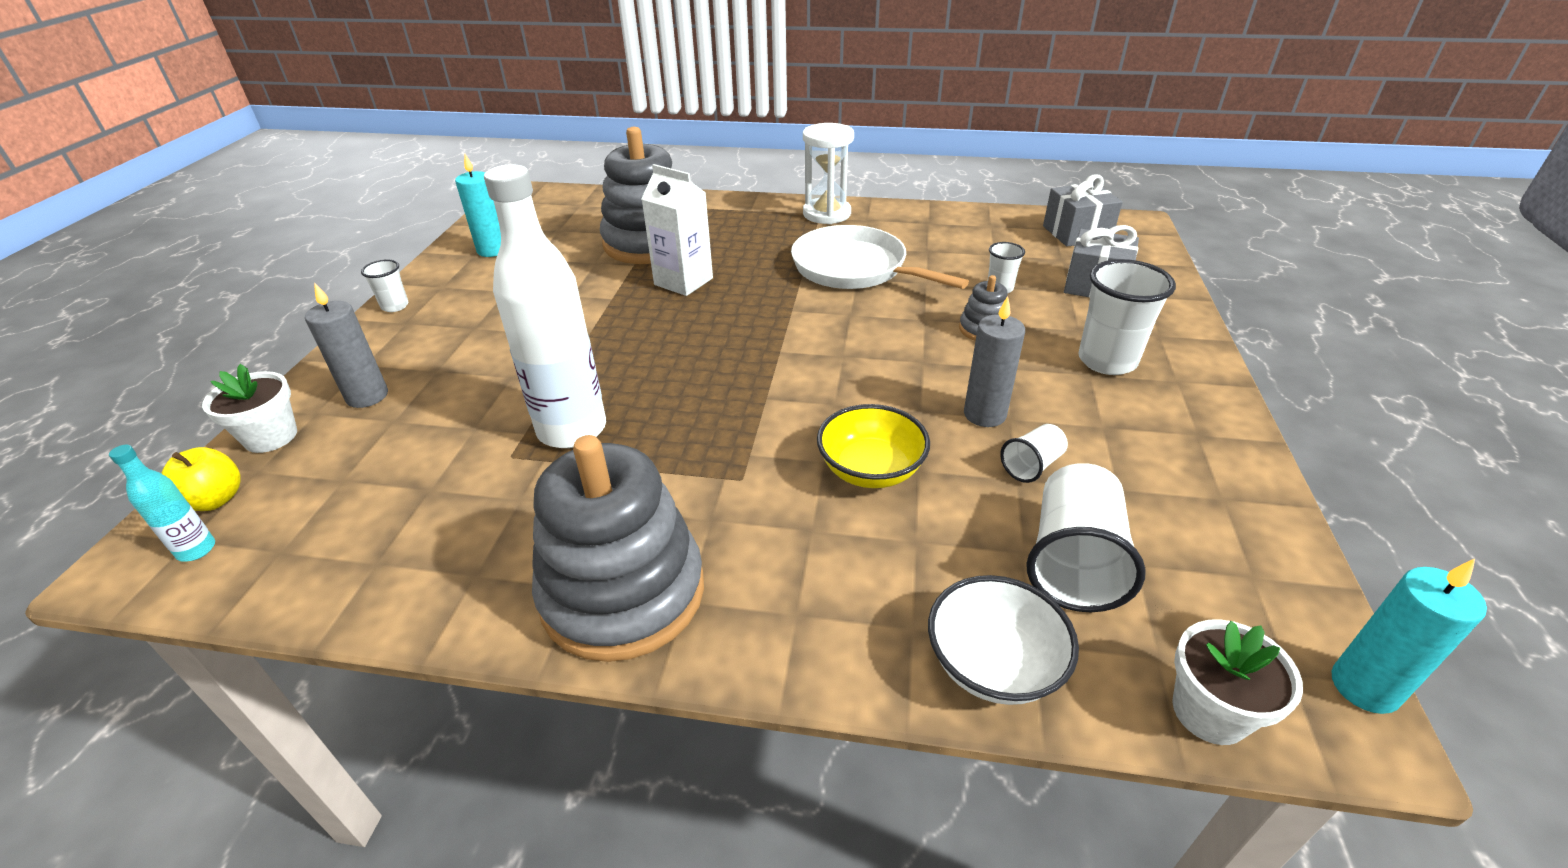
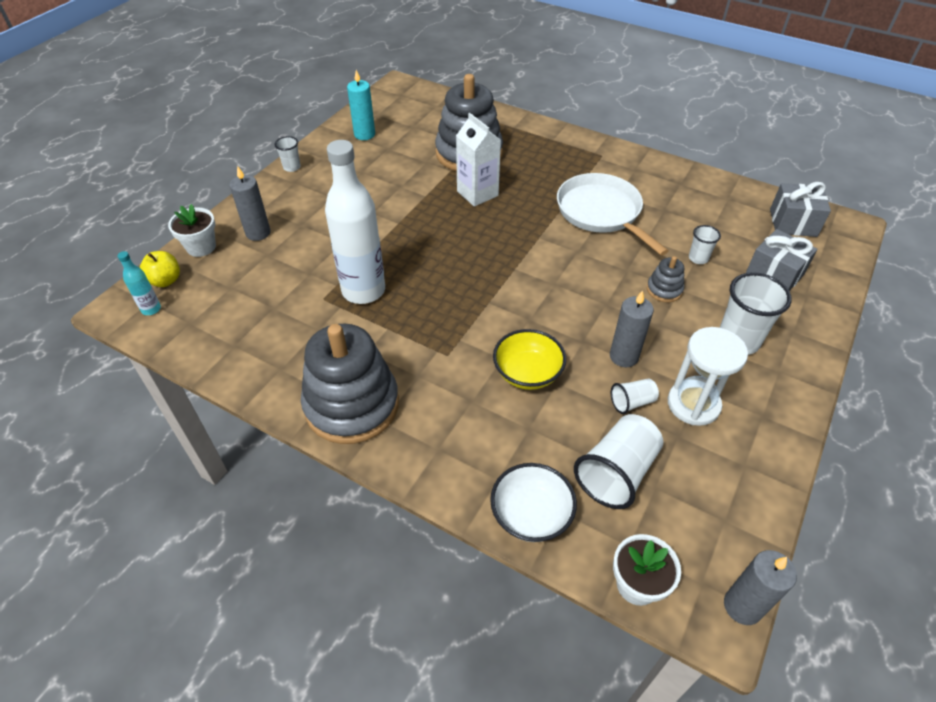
camera: 20 degrees right, 10 degrees up
(826, 214) = (607, 156): white hourglass -> white hourglass (693, 404)
(1364, 687) = (742, 606): turquoise candle -> grey candle

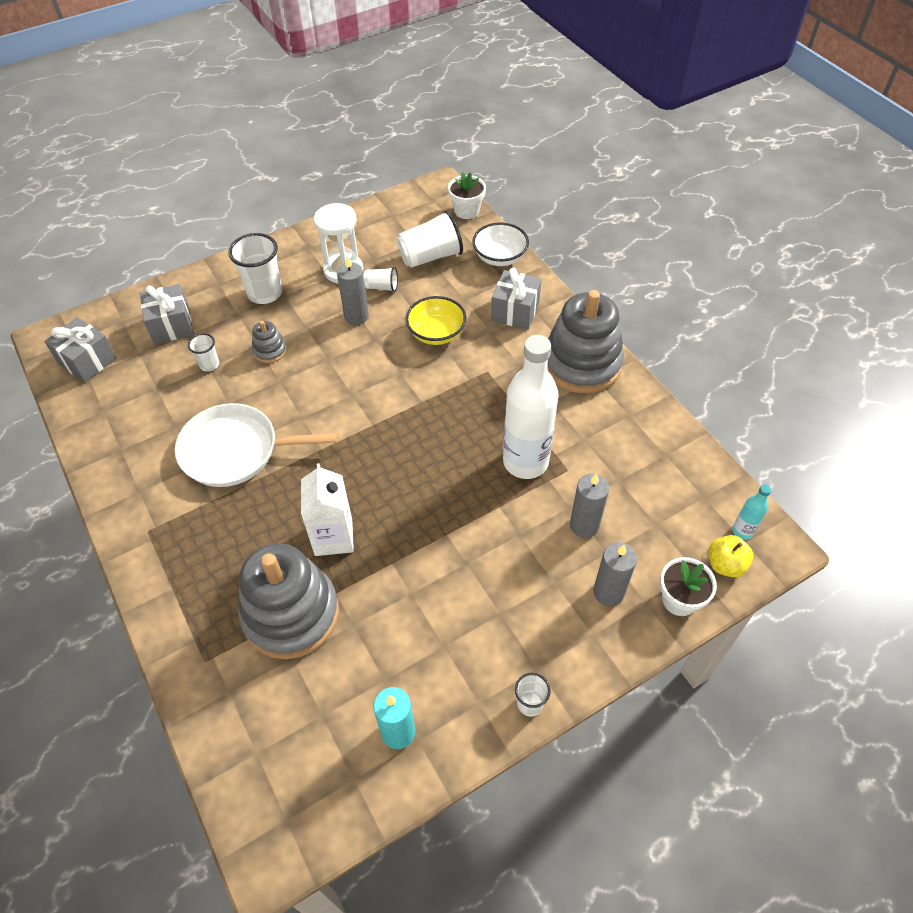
camera: 150 degrees left, 5 degrees up
(461, 438) = (515, 311): none -> grey gift
(601, 212) = (235, 451): white pan -> white pan turned 90 degrees clockwise
(742, 606) = (422, 186): grey candle -> grey candle (584, 525)

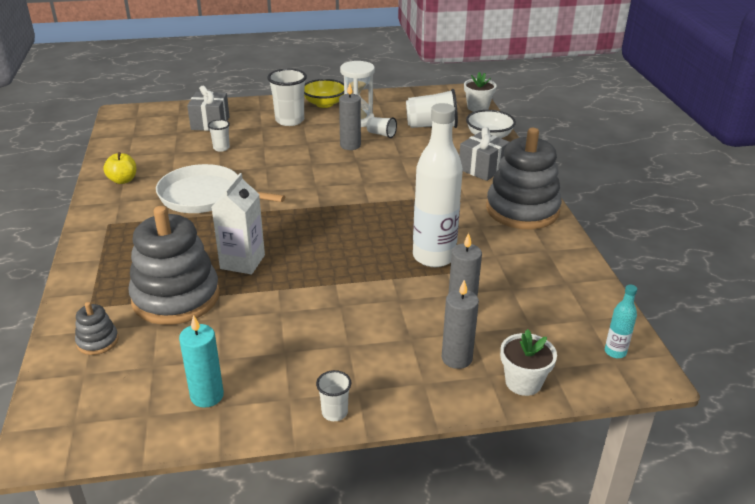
camera: 20 degrees right, 20 degrees down
(87, 361) = (138, 129): grey gift -> none
(270, 351) = (271, 150): grey stacking toy -> grey stacking toy (97, 341)
(436, 333) = (408, 167): yellow bowl -> yellow bowl (324, 104)
(725, 564) = (584, 370): yellow apple -> yellow apple (123, 180)

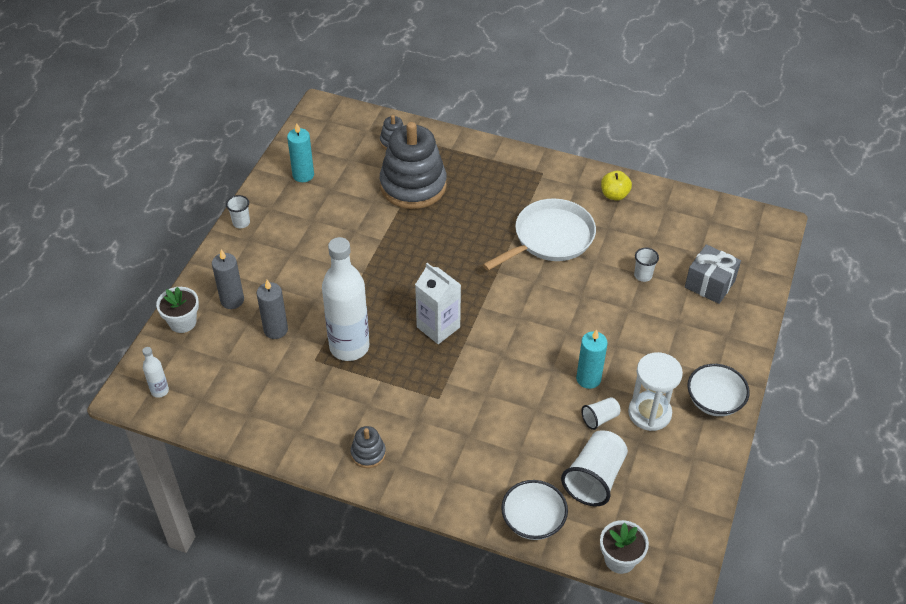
camera: 120 degrees right, 15 degrees up
(242, 262) = (431, 231): white carton -> white carton (438, 327)
(289, 120) = (682, 351): white cup -> none
(324, 104) = (714, 401): yellow bowl -> white bowl
(350, 145) = (588, 379): grey candle -> turquoise candle
(482, 168) = (466, 469): grey gift -> none
(522, 210) = (368, 453): grey stacking toy -> grey stacking toy, size x0.43
(615, 352) = (160, 391): turquoise bottle -> white bottle

